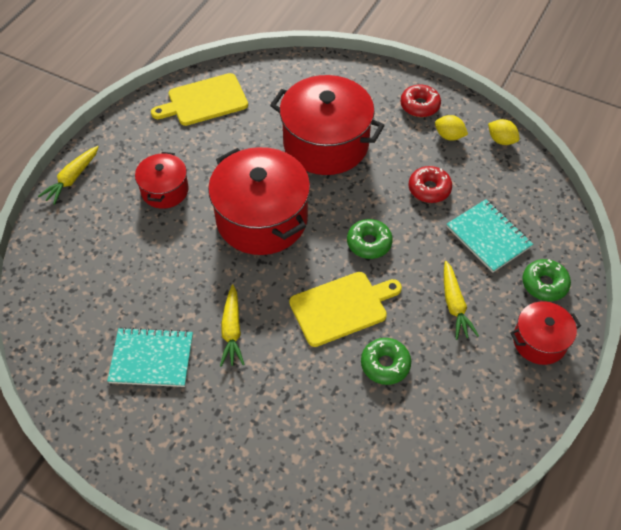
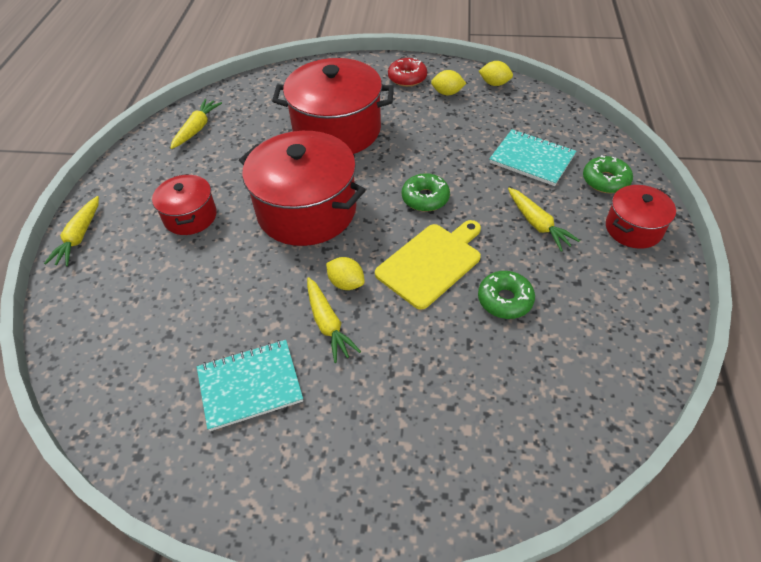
camera: 20 degrees left, 5 degrees down
(204, 101) = (197, 129): yellow cutting board -> yellow carrot
(263, 300) = (346, 283): none -> yellow lemon
(429, 189) = (455, 138): red donut -> none

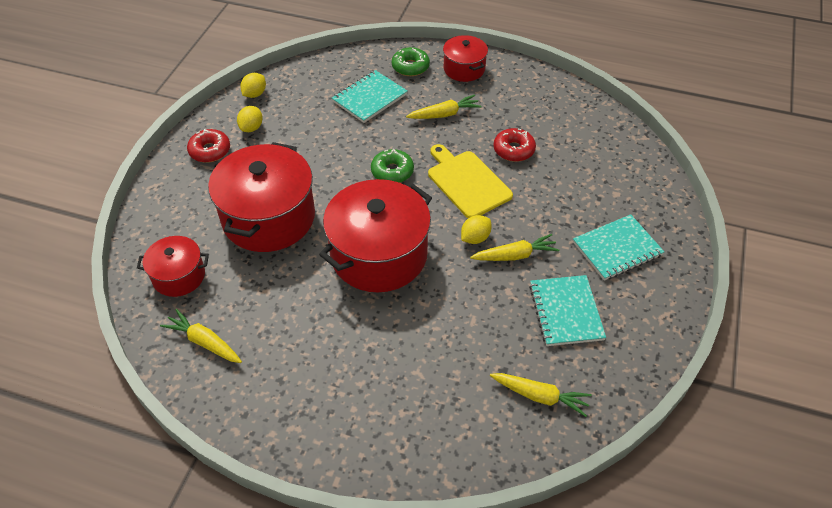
camera: 80 degrees left, 0 degrees up
(79, 237) = (350, 459): yellow carrot -> yellow carrot (540, 396)
(190, 216) = (354, 351): red pot -> red pot (179, 276)
(361, 437) = (617, 249): none -> turquoise notebook
(505, 300) = (513, 150): green donut -> red donut

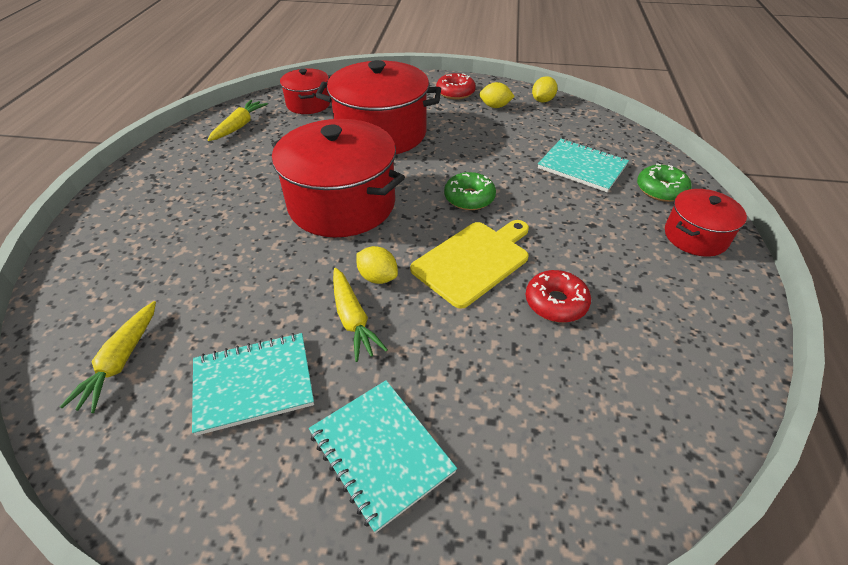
camera: 80 degrees right, 5 degrees down
(255, 94) = (542, 101): yellow lemon -> yellow lemon turned 75 degrees counterclockwise
(444, 114) = (590, 228): yellow carrot -> none

